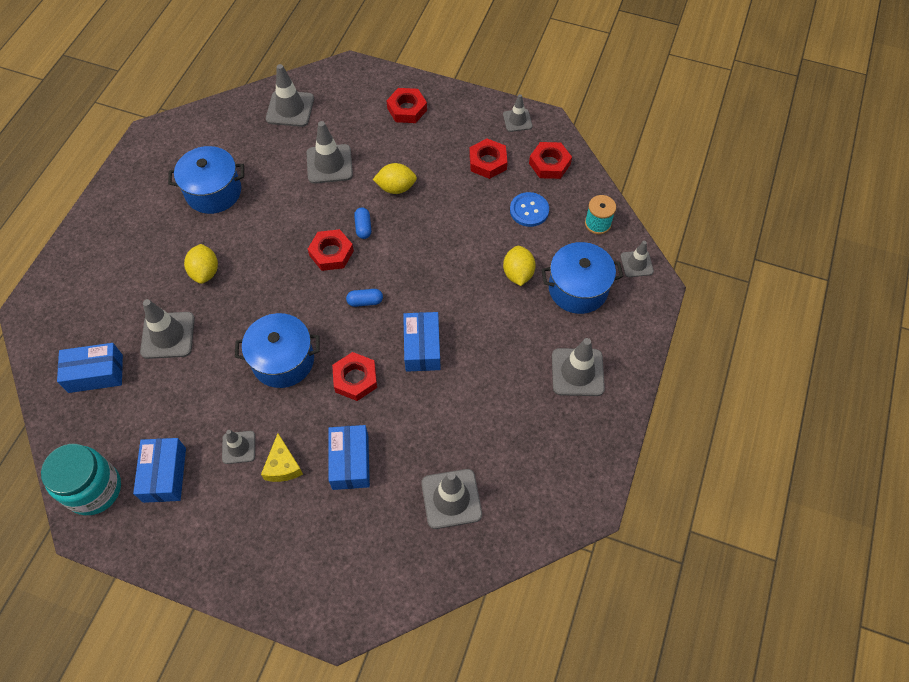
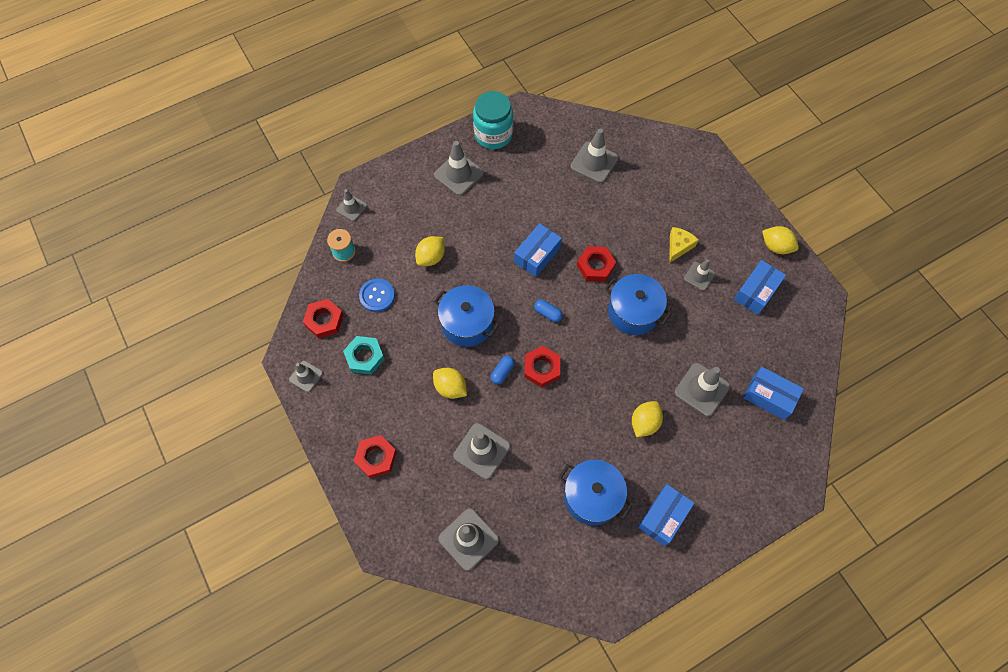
camera: 140 degrees left, 5 degrees up
(94, 489) = (806, 314): turquoise jar -> turquoise jar (493, 134)
(169, 549) = (776, 246): none -> yellow lemon
(350, 462) = (636, 220): blue box -> blue box (663, 517)
(488, 162) = (364, 357): red nut -> turquoise nut
(578, 289) = (405, 220): blue pot -> blue pot (467, 323)

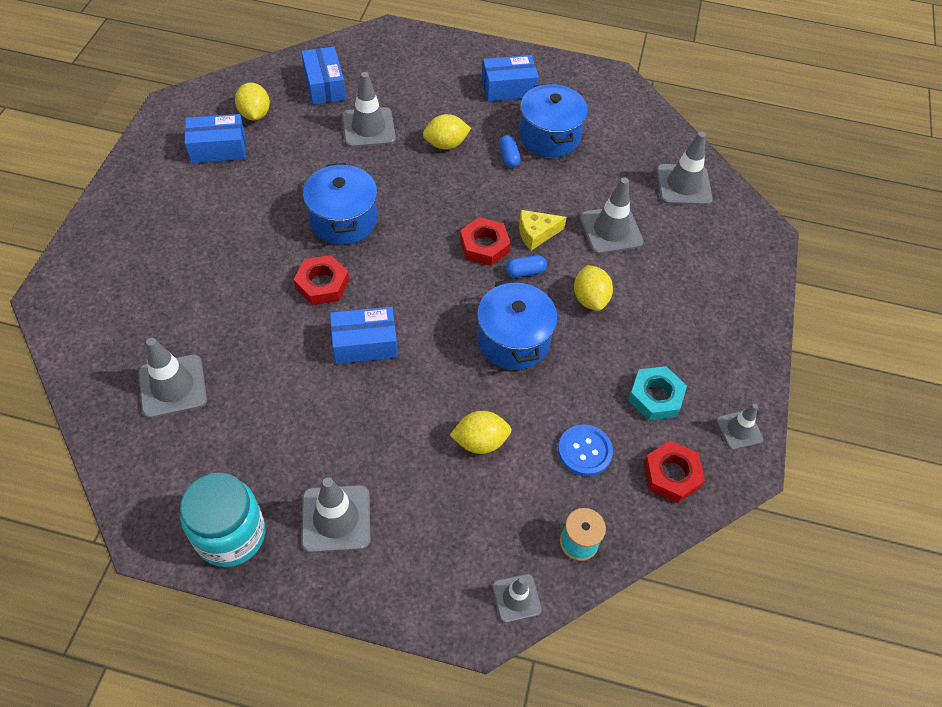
camera: 140 degrees left, 10 degrees down
(376, 458) = (719, 299): red nut -> none
(547, 313) = (422, 283): blue capsule -> blue capsule (509, 157)
(678, 246) = (222, 234): yellow cheese -> yellow cheese (536, 233)
(699, 276) = (244, 197): grey traffic cone -> none
(776, 246) = (143, 163): yellow lemon -> yellow lemon (255, 114)

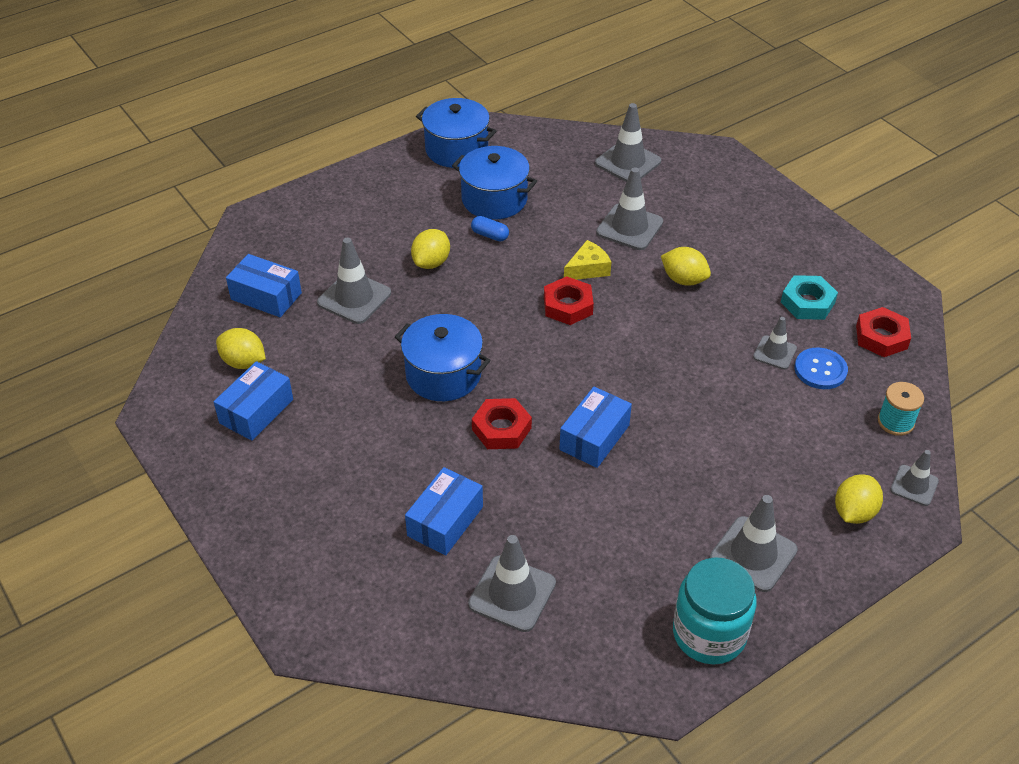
camera: 45 degrees left, 10 degrees down
(480, 441) = (758, 423): yellow lemon -> yellow lemon (854, 512)
(508, 88) = (412, 189): blue box -> blue box (445, 521)
(513, 340) = (680, 346): blue pot -> blue pot (456, 149)
(525, 272) = (620, 299): blue capsule -> none
(536, 233) = (588, 269): yellow cheese -> yellow cheese turned 150 degrees counterclockwise
(739, 430) = (875, 279): grey traffic cone -> grey traffic cone (774, 352)

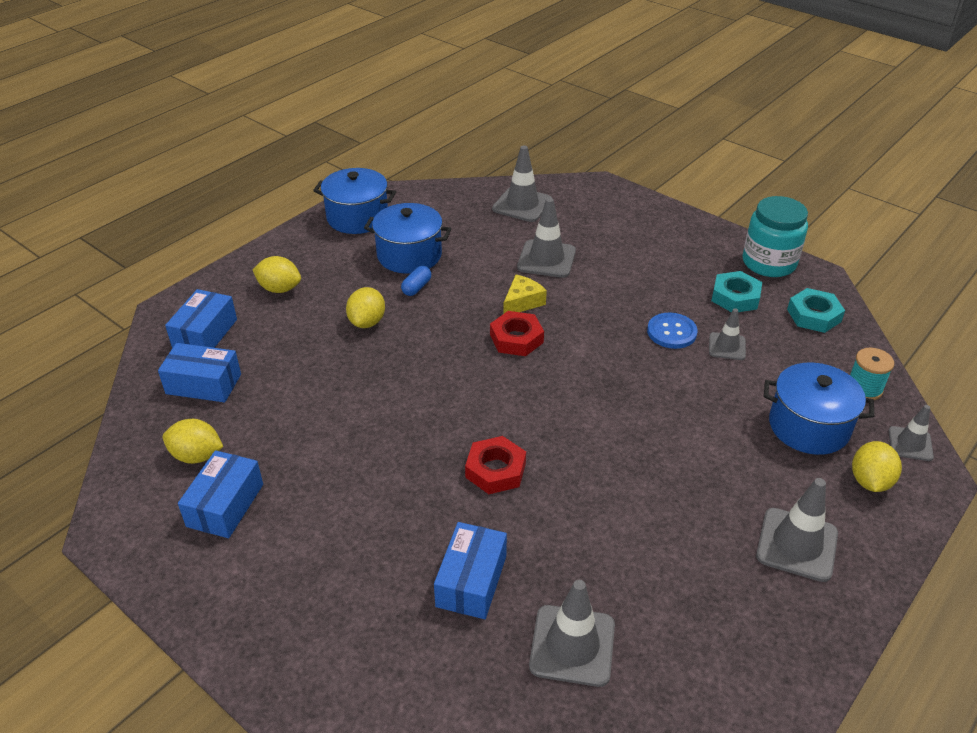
camera: 15 degrees left, 5 degrees down
(354, 298) = (298, 369): grey traffic cone -> none
(443, 374) = (416, 427): blue pot -> blue pot (809, 426)
(490, 235) = (416, 287): blue capsule -> blue capsule turned 75 degrees counterclockwise
(594, 437) = (592, 460): blue box -> blue box (205, 334)
(684, 280) = (615, 296): yellow lemon -> yellow lemon (279, 289)
(709, 634) = (792, 640): turquoise jar -> turquoise jar (769, 263)
(820, 370) = (775, 354): blue button -> blue button (671, 332)
(881, 337) = (814, 315): red nut -> turquoise nut

